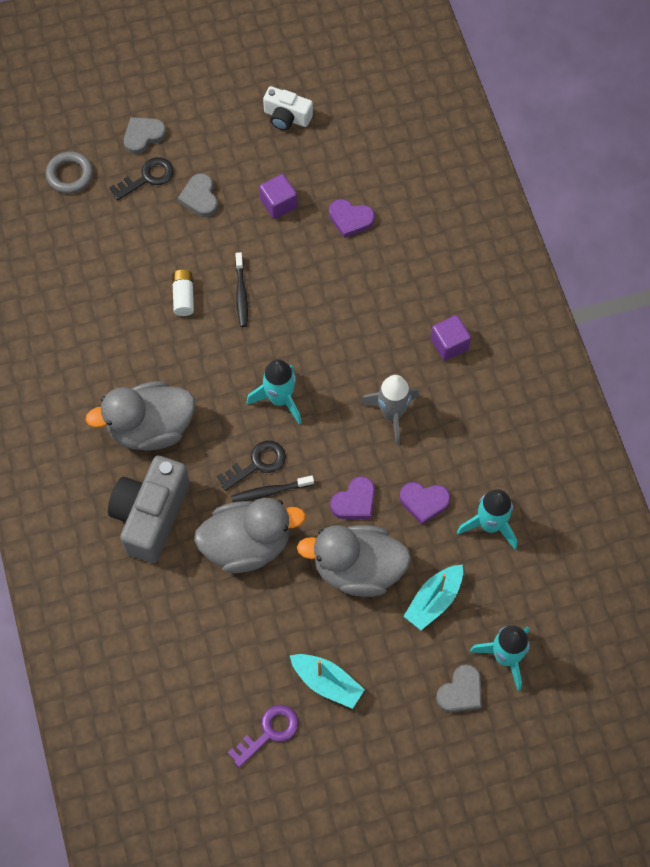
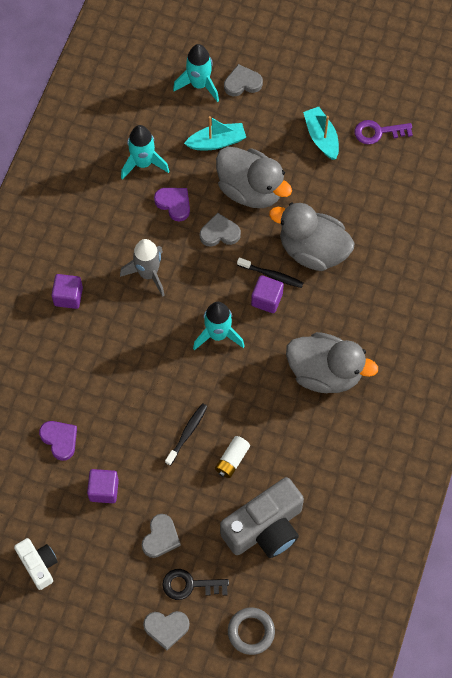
camera: 145 degrees left, 0 degrees up
(150, 515) = (365, 311): grey camera -> grey camera (265, 528)
(257, 463) = (267, 299): black key -> purple cube
(354, 501) = (219, 233): purple heart -> grey heart

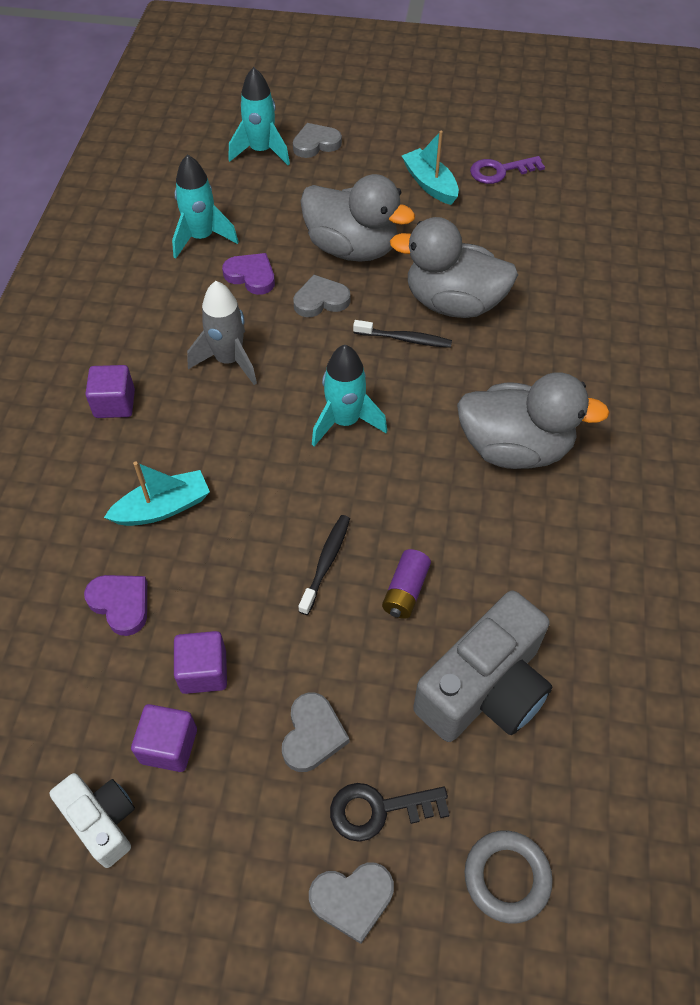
camera: 10 degrees left, 10 degrees down
(216, 142) = (295, 204): turquoise boat -> turquoise boat (163, 508)
(232, 460) = (405, 591): white battery -> purple battery
(267, 299) = (405, 368): purple cube -> purple cube (169, 746)

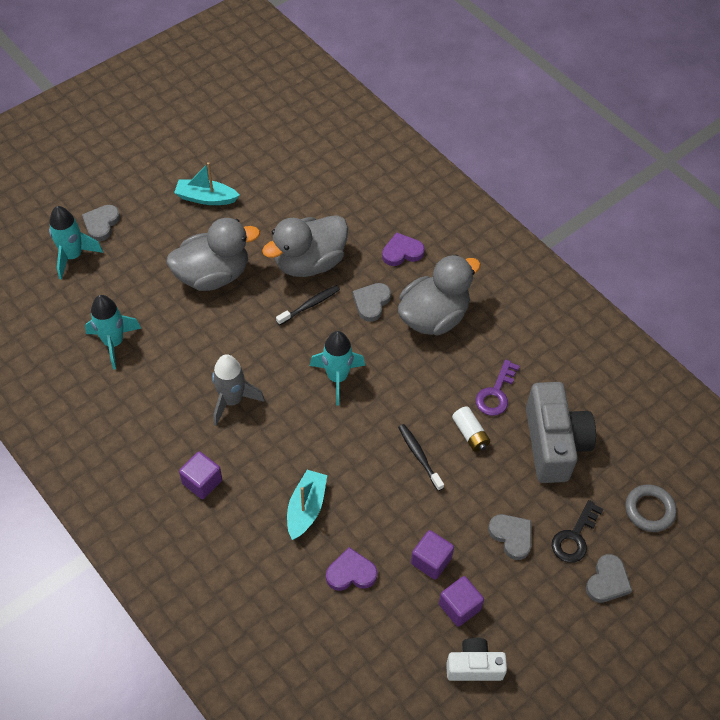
camera: 50 degrees left, 0 degrees up
(251, 276) = (177, 341): purple heart -> purple heart (402, 252)
(321, 300) = (236, 321): grey heart -> grey heart (371, 303)
(405, 591) = (470, 434): purple battery -> white battery
(500, 171) = (235, 158): purple key -> purple key (496, 393)

